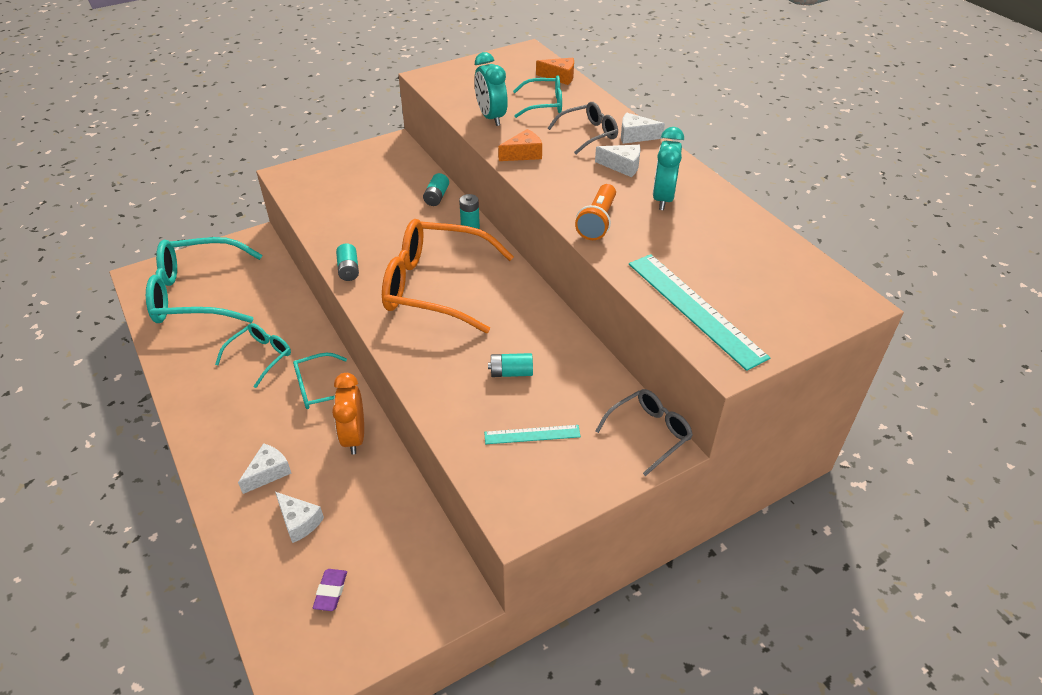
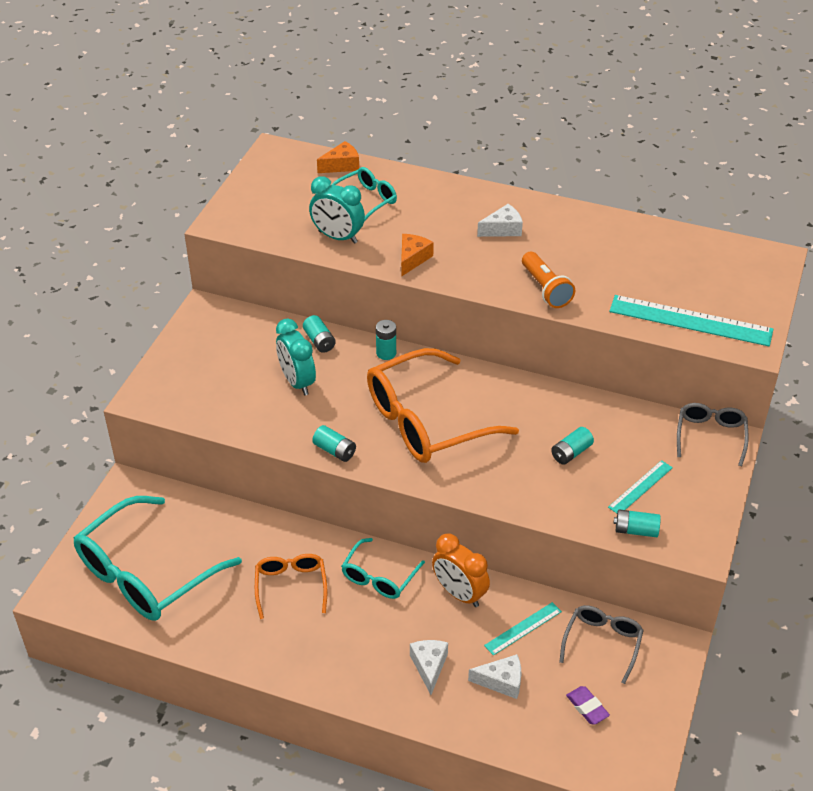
camera: 40 degrees left, 0 degrees up
(260, 357) = (291, 587): turquoise glasses -> orange glasses
(364, 494) = (523, 628): none -> turquoise ruler
(482, 465) = (636, 530): none -> turquoise battery
(588, 134) = (439, 213): grey glasses -> grey glasses (602, 643)
(635, 136) = (478, 195): white cheese -> none
(663, 198) = (566, 243): turquoise clock -> turquoise clock (297, 382)

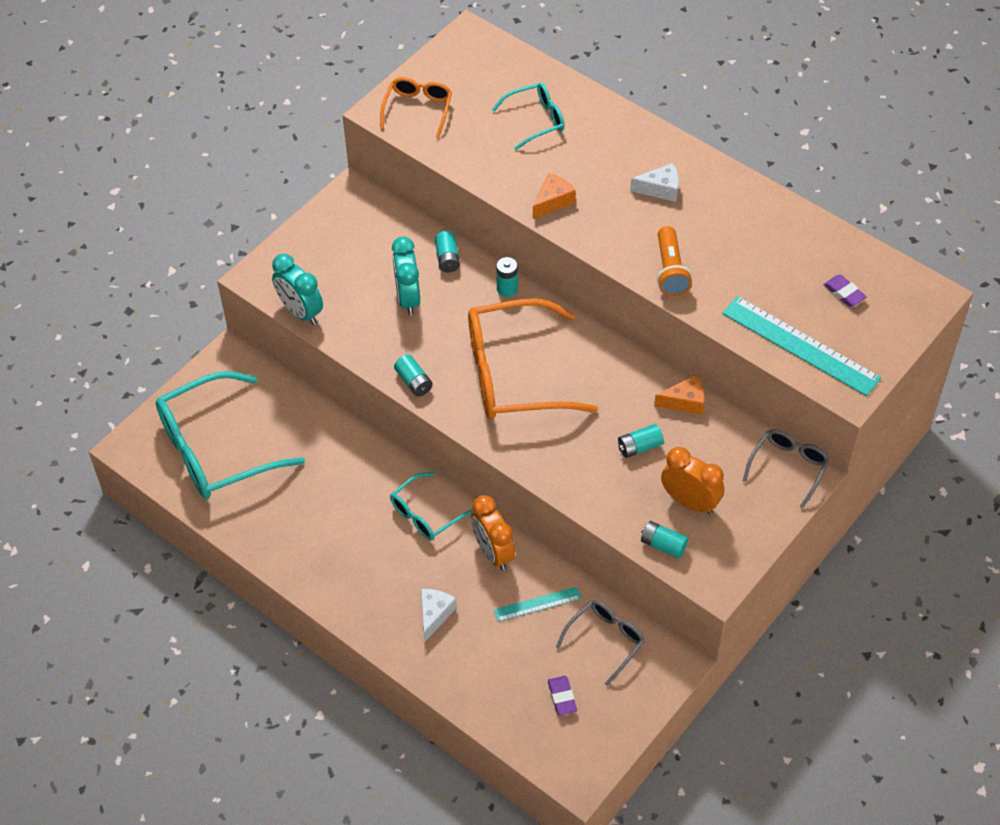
camera: 20 degrees right, 10 degrees up
(291, 587) = (340, 500): orange glasses -> orange glasses (418, 110)
(338, 237) = (489, 157): turquoise clock -> turquoise clock (300, 312)
(341, 165) = (530, 70): orange cheese -> orange cheese (685, 402)
(501, 681) = (494, 649): white cheese -> none
(640, 487) = (690, 502): turquoise ruler -> orange clock
(703, 272) = (844, 293): none -> purple eraser

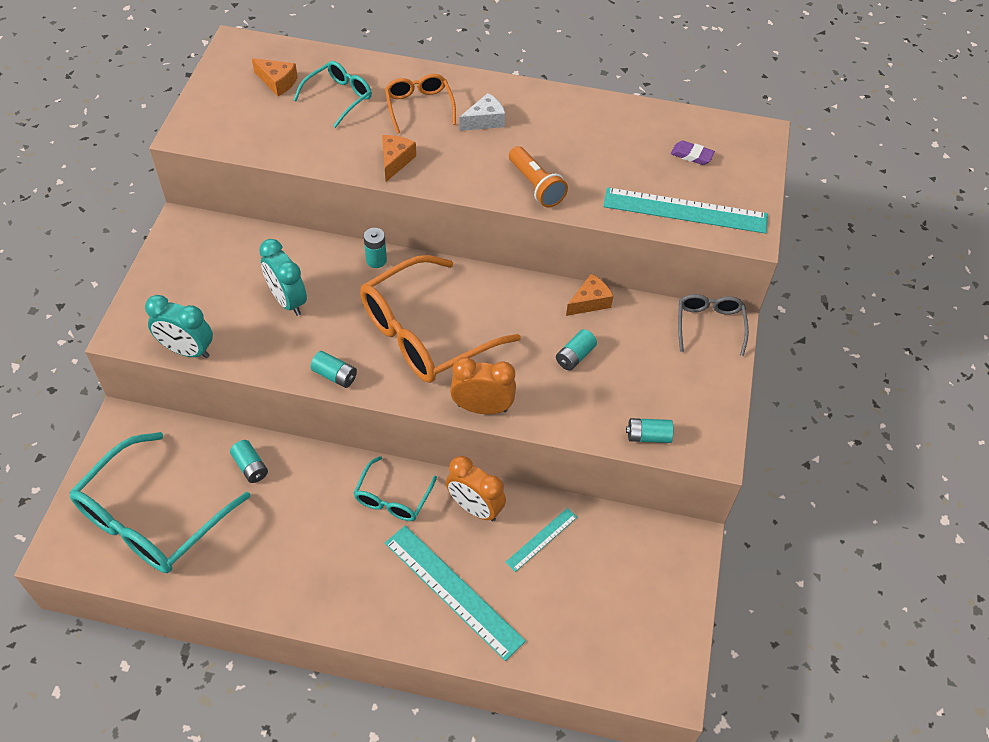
camera: 30 degrees left, 0 degrees up
(418, 110) = (222, 121): orange glasses -> orange glasses (419, 107)
(434, 614) = (453, 591): white cheese -> turquoise ruler
(447, 258) = (306, 252): turquoise battery -> turquoise battery (250, 467)
(487, 86) = (277, 82): none -> orange cheese
(562, 697) = (613, 618): purple eraser -> none
(605, 641) = (620, 547): grey glasses -> none
(690, 502) = (647, 388): orange clock -> orange clock (482, 408)

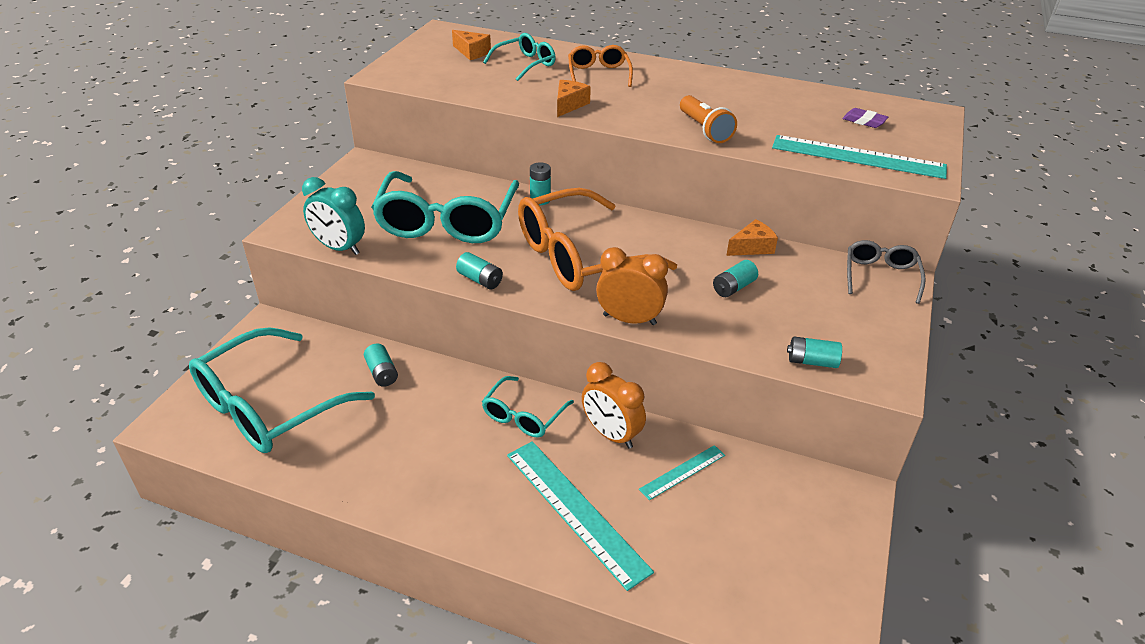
camera: 10 degrees right, 15 degrees down
(287, 301) = (447, 221): turquoise clock -> turquoise glasses
(485, 121) = (659, 86): white cheese -> none

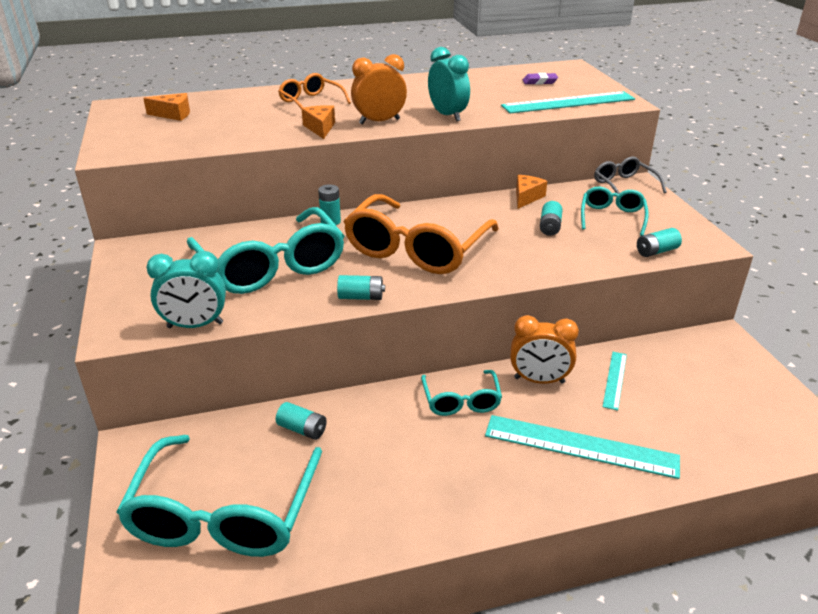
camera: 35 degrees left, 5 degrees down
(525, 64) = (237, 111): turquoise glasses -> turquoise glasses (612, 217)
(629, 319) = (511, 276): orange clock -> orange clock (379, 121)
(704, 129) = (447, 115): orange flashlight -> turquoise clock

